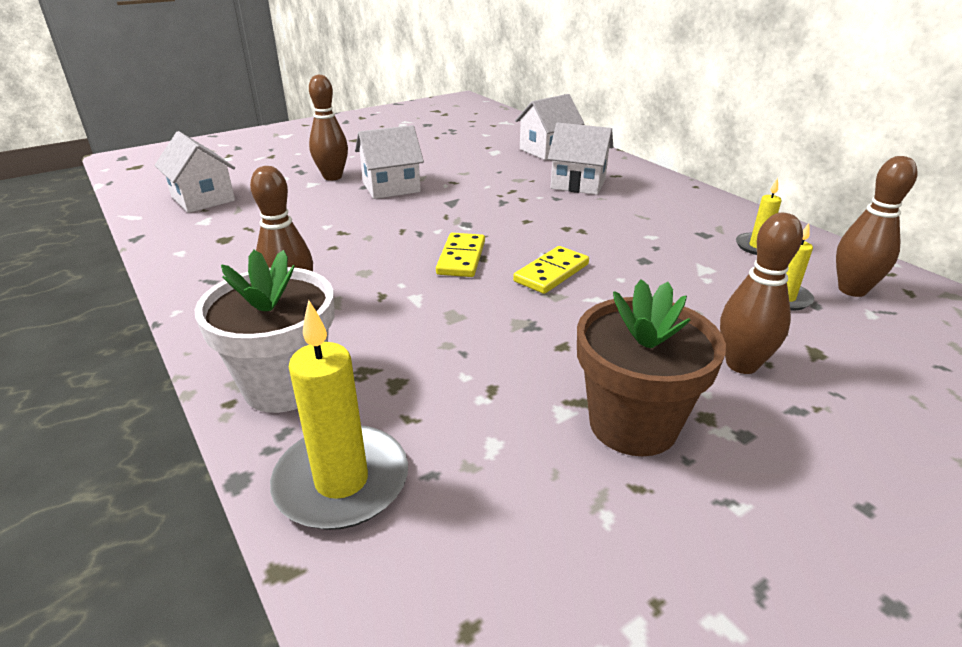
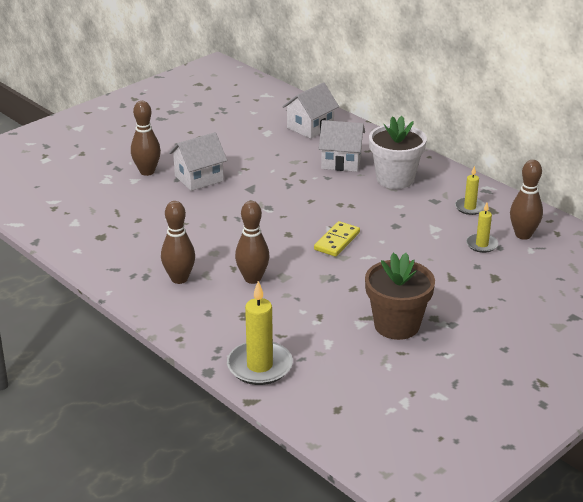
camera: 10 degrees left, 0 degrees up
(203, 199) = (58, 203): white house -> none
(285, 385) = (205, 326): white flower pot -> white flower pot (395, 179)
(461, 258) = (274, 236): yellow domino -> none
(741, 364) = (453, 288): brown bowling pin -> brown bowling pin (252, 279)

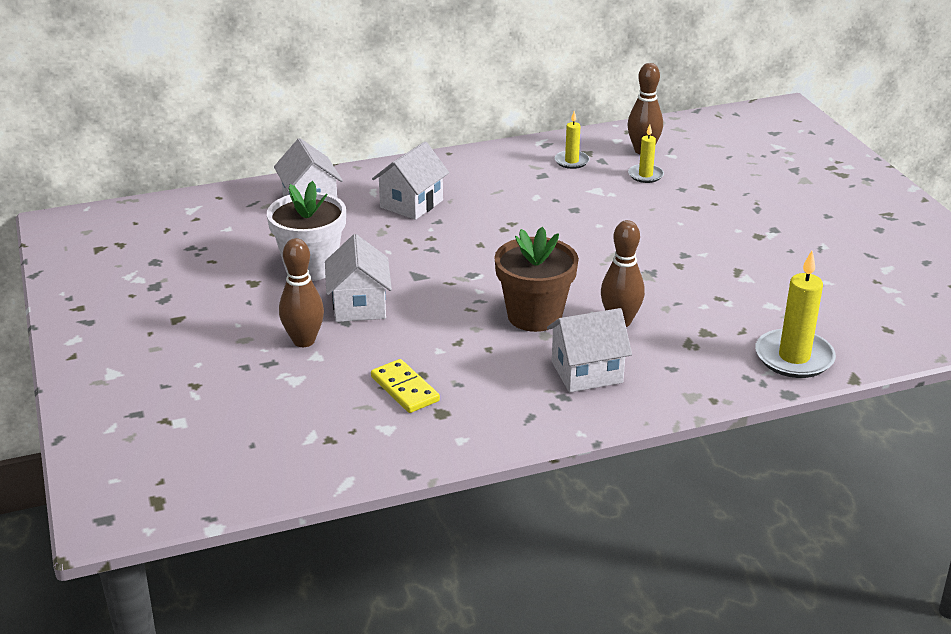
camera: 65 degrees left, 0 degrees up
(179, 279) = (587, 372): brown bowling pin -> white house
(337, 241) = (580, 250): yellow domino -> yellow domino (404, 389)
(395, 179) = (479, 184): white flower pot -> white flower pot (311, 267)
(396, 325) = (761, 258): brown flower pot -> brown flower pot (534, 316)

